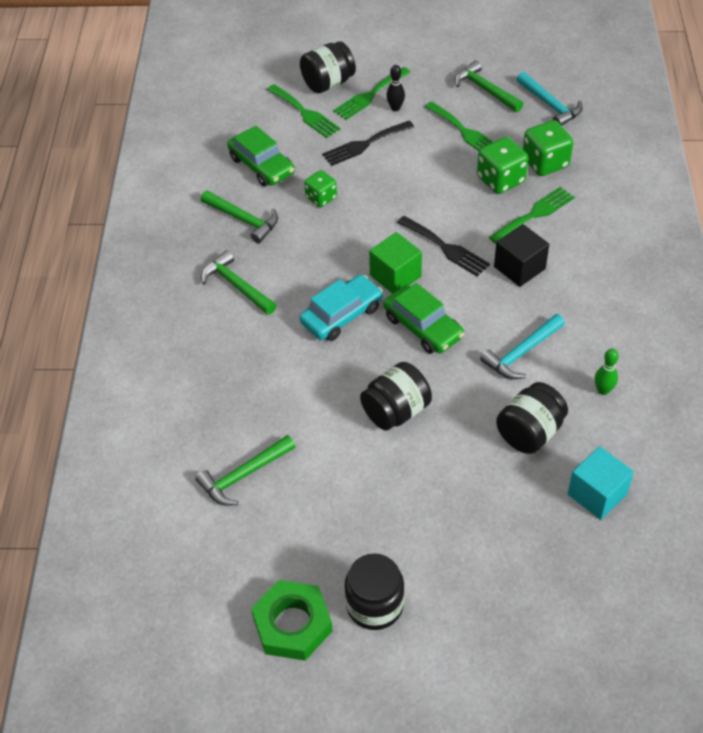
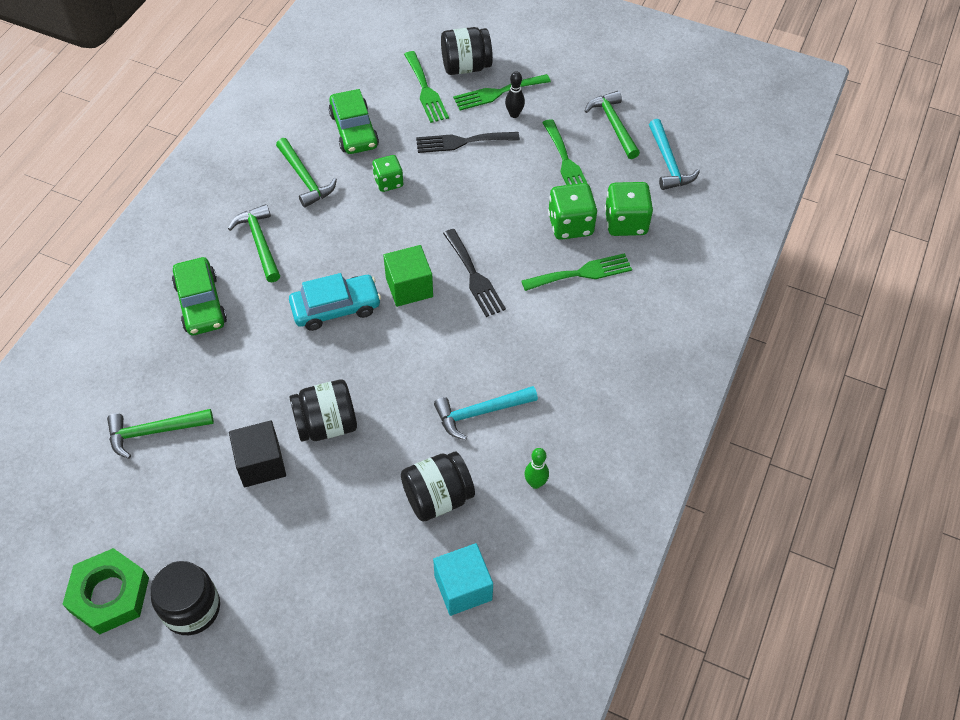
camera: 20 degrees right, 5 degrees up
(423, 327) = (403, 349): green car -> green car (200, 304)
(519, 268) = (532, 323): black cube -> black cube (261, 464)

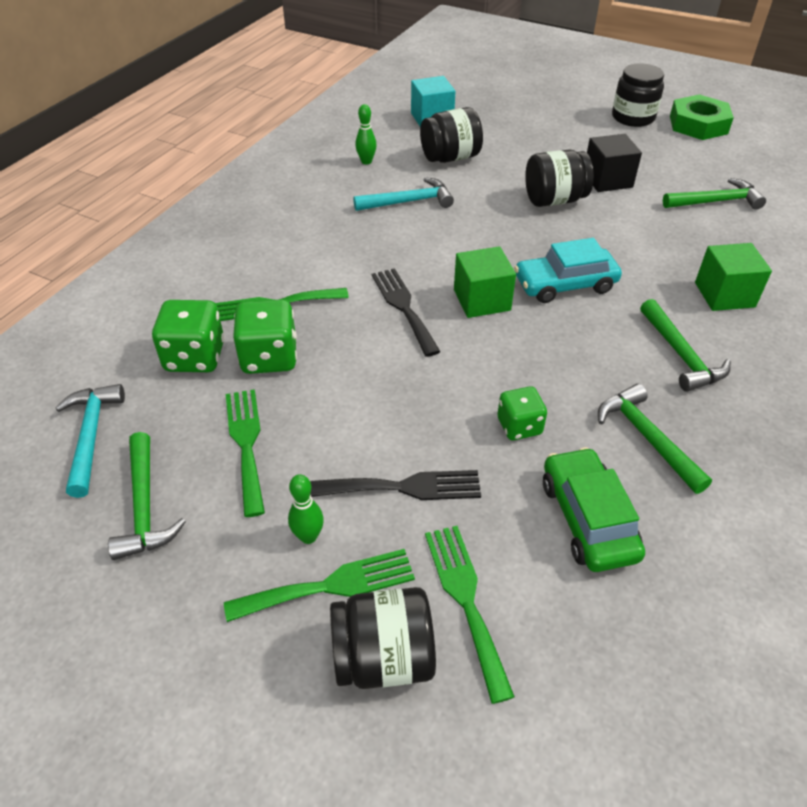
camera: 175 degrees left, 10 degrees down
(200, 304) = (724, 295): green car -> green cube
(514, 114) = (308, 536): black bowling pin -> green bowling pin

